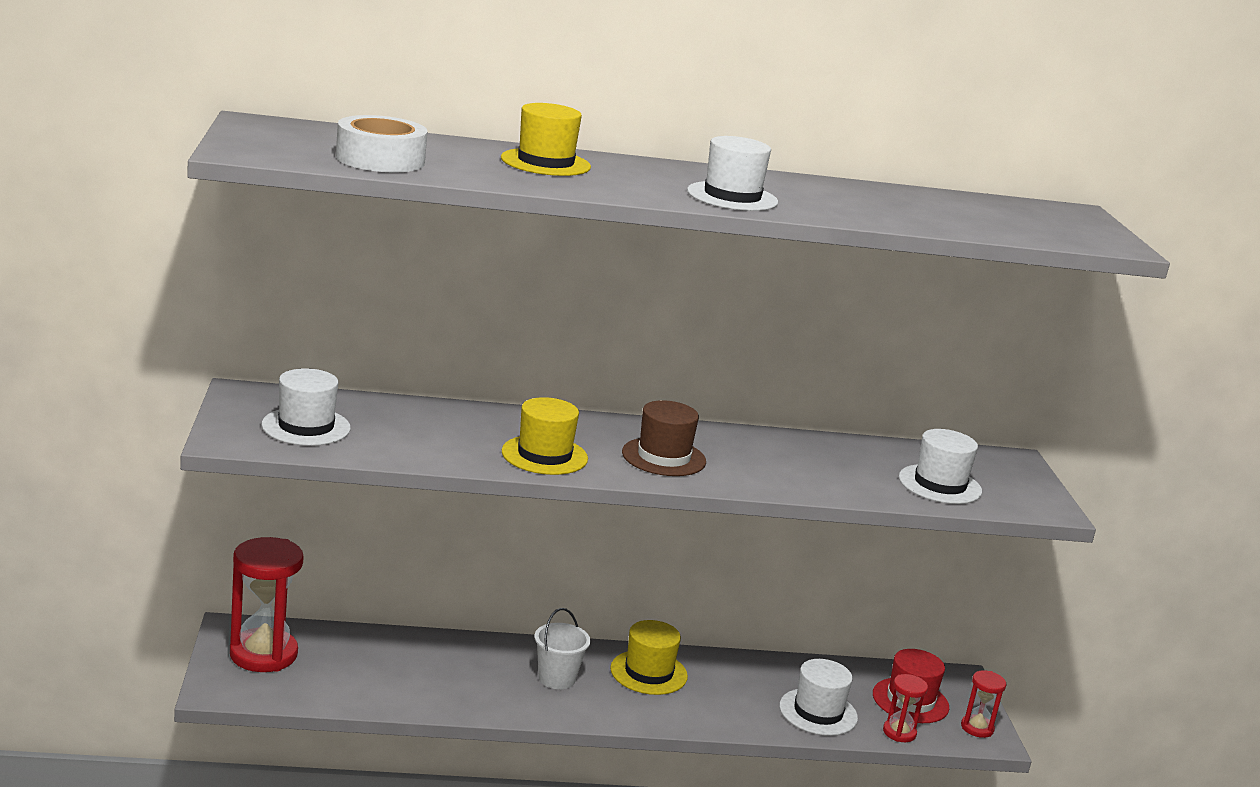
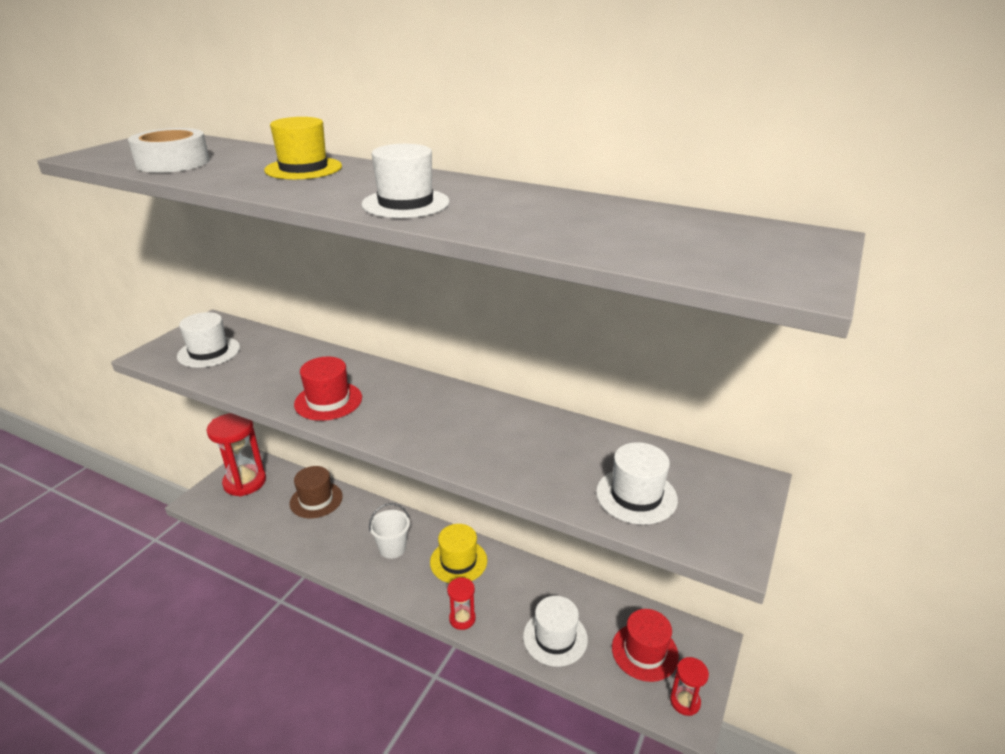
camera: 35 degrees right, 10 degrees up
(544, 455) = (328, 401): yellow hat -> red hat
(663, 457) = (415, 418): brown hat -> brown hat (316, 500)
(899, 732) = (608, 682): red hourglass -> red hourglass (462, 619)

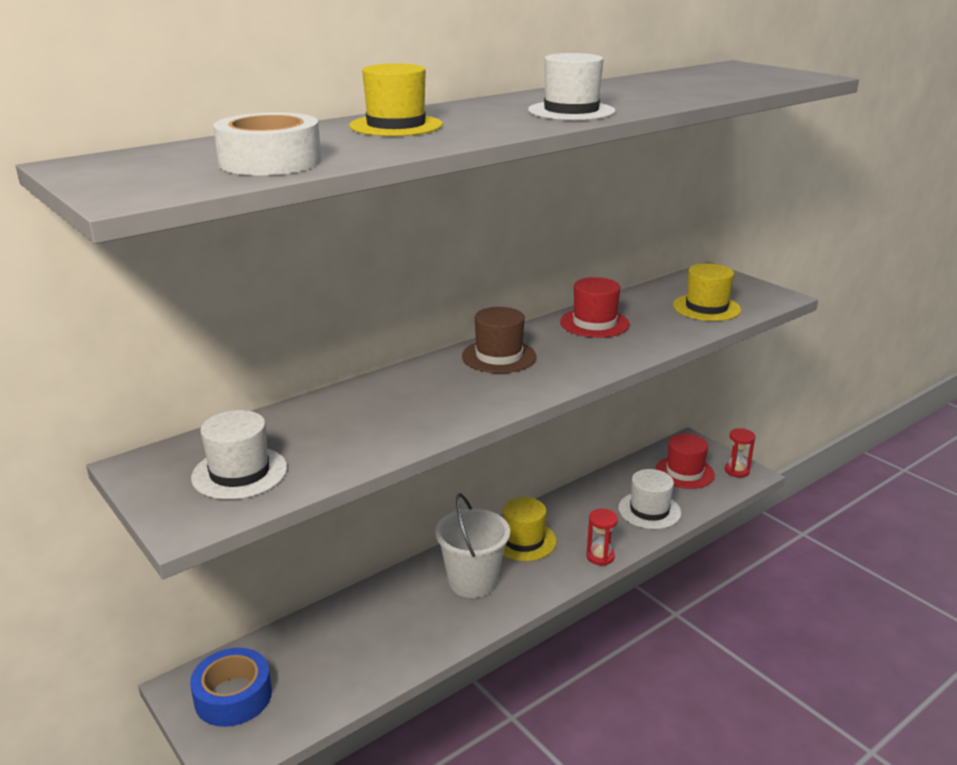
camera: 65 degrees left, 5 degrees down
(245, 482) = (233, 696): red hourglass -> blue tape
(316, 500) = (337, 628): brown hat -> brown hat (499, 356)
(328, 401) = (457, 405): red hat -> red hat (594, 323)
(392, 548) = (472, 581): white bucket -> white bucket, size x1.50
(636, 495) = (706, 308): white hat -> yellow hat

